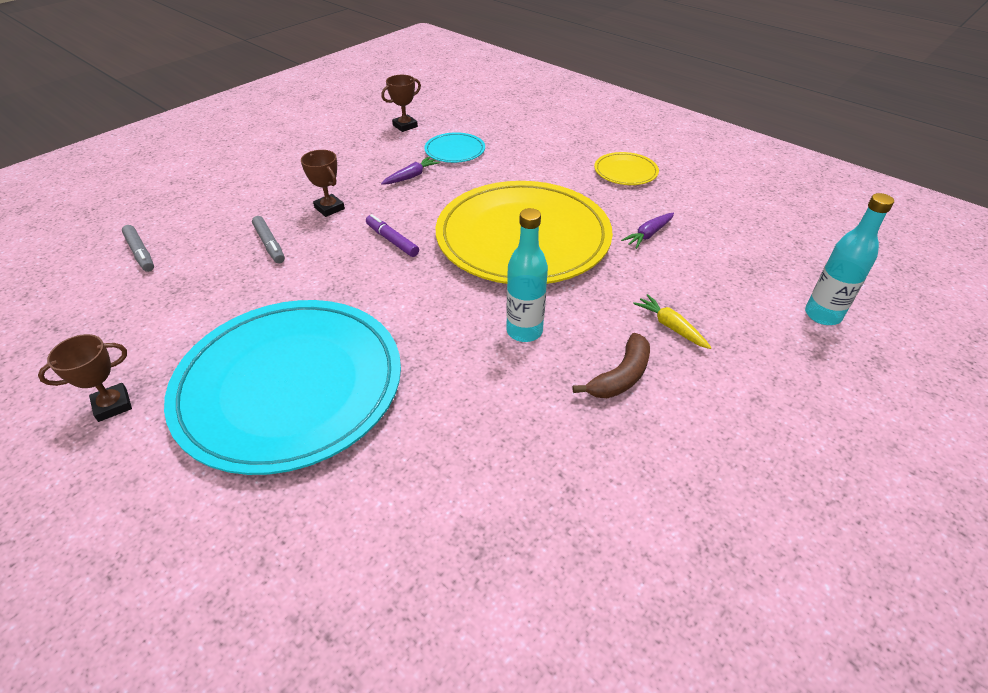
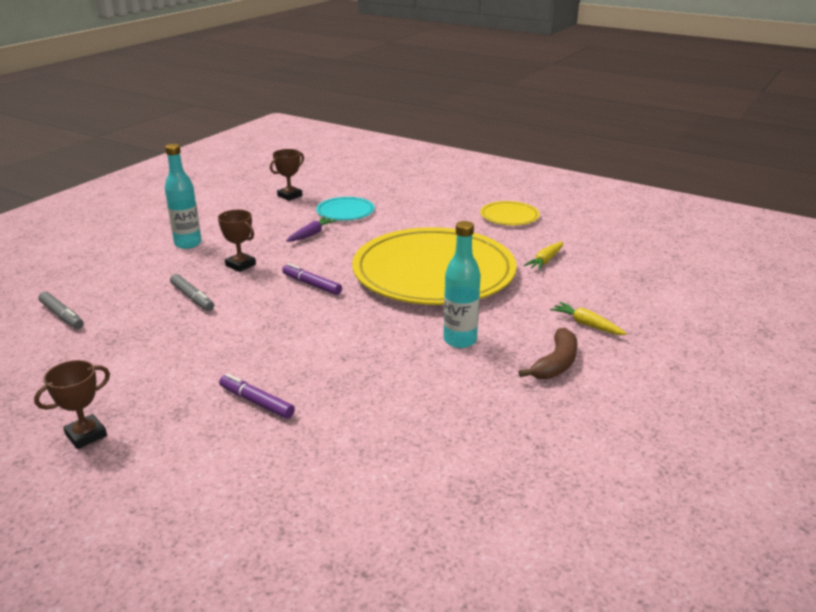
camera: 10 degrees left, 15 degrees down
(289, 386) = (256, 402): turquoise plate -> purple marker
(648, 234) = (545, 261): purple carrot -> yellow carrot
(822, 315) = (710, 304): turquoise bottle -> turquoise bottle (188, 244)

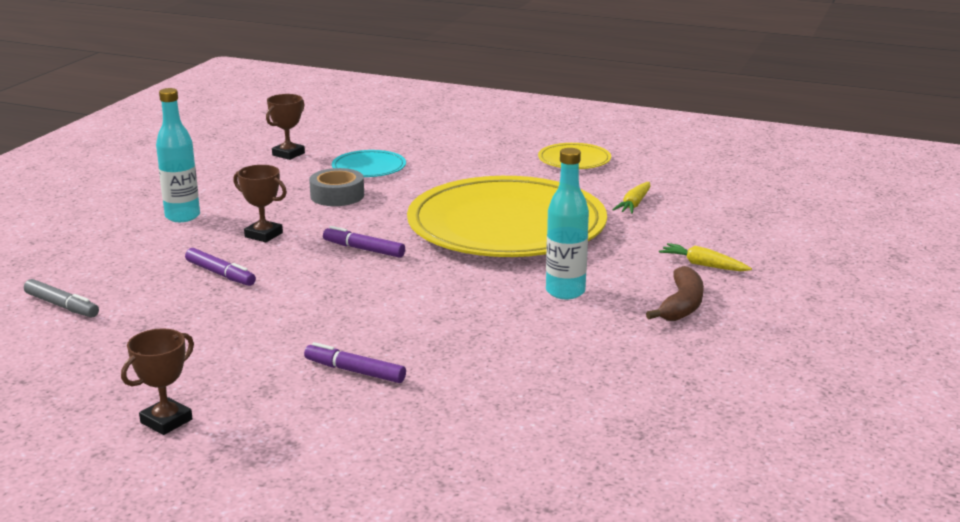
camera: 10 degrees left, 5 degrees down
(192, 298) = (220, 274): grey marker -> purple marker
(311, 234) = (337, 195): purple carrot -> grey tape

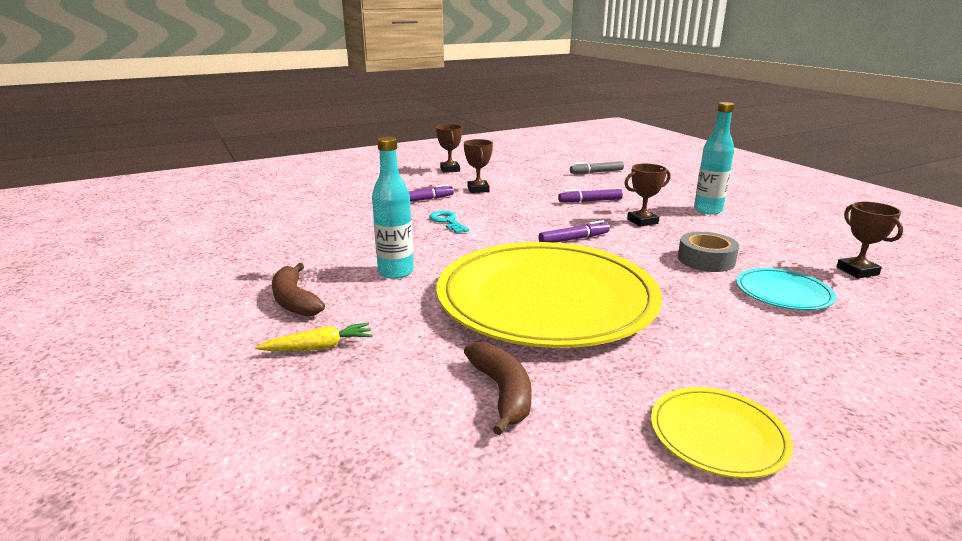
camera: 130 degrees right, 0 degrees up
(256, 354) = (478, 189): none -> brown trophy
(408, 322) = (447, 221): none -> turquoise key
(634, 204) = (502, 392): yellow carrot -> brown banana

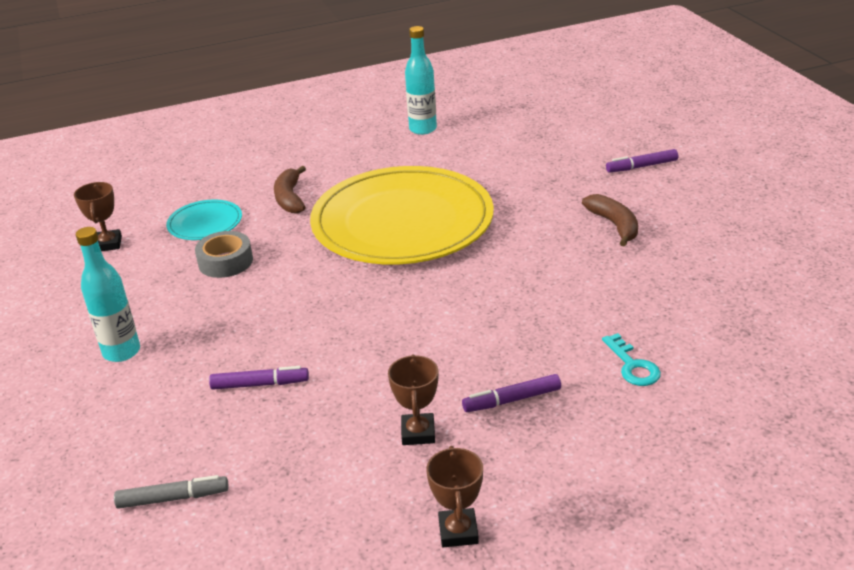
camera: 170 degrees left, 10 degrees up
(319, 347) = (576, 188): yellow carrot -> none
(396, 272) = (532, 254): turquoise bottle -> turquoise bottle (423, 129)
(447, 221) = (477, 339): turquoise key -> turquoise key (633, 366)
(502, 392) = (456, 161): brown banana -> brown banana (290, 198)
(574, 239) = (335, 298): purple marker -> purple marker (641, 166)
(642, 221) = (229, 329): brown trophy -> none
(717, 435) = (353, 143): yellow plate -> none

